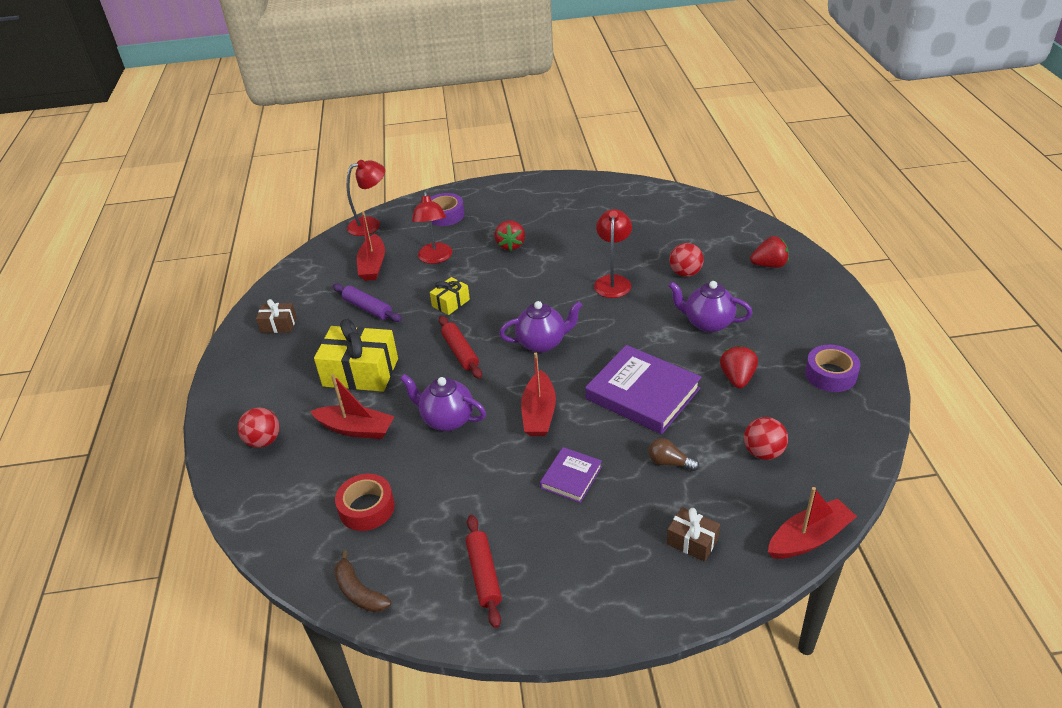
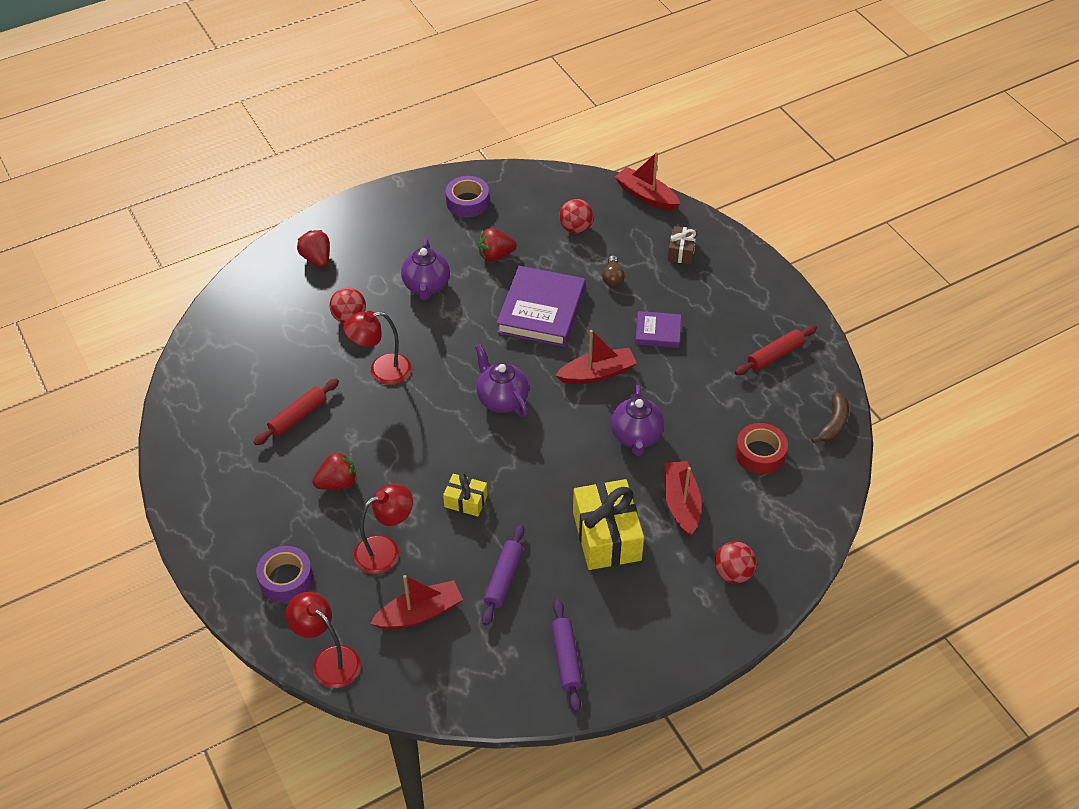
camera: 115 degrees left, 10 degrees up
(279, 325) = (566, 659): brown gift -> purple rolling pin
(460, 352) = (541, 461): red rolling pin -> red rolling pin (298, 417)

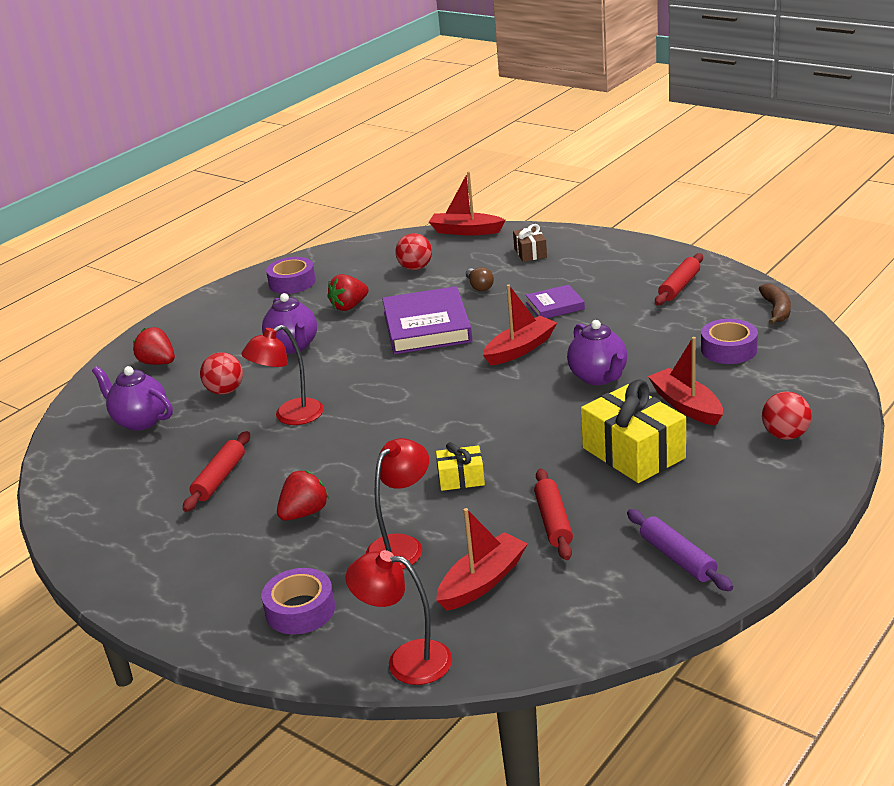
camera: 20 degrees left, 20 degrees down
(502, 400) = (438, 396): purple teapot -> purple teapot (140, 421)
(503, 579) = (553, 521): purple rolling pin -> red rolling pin
(760, 453) = (728, 349): red tape -> purple tape

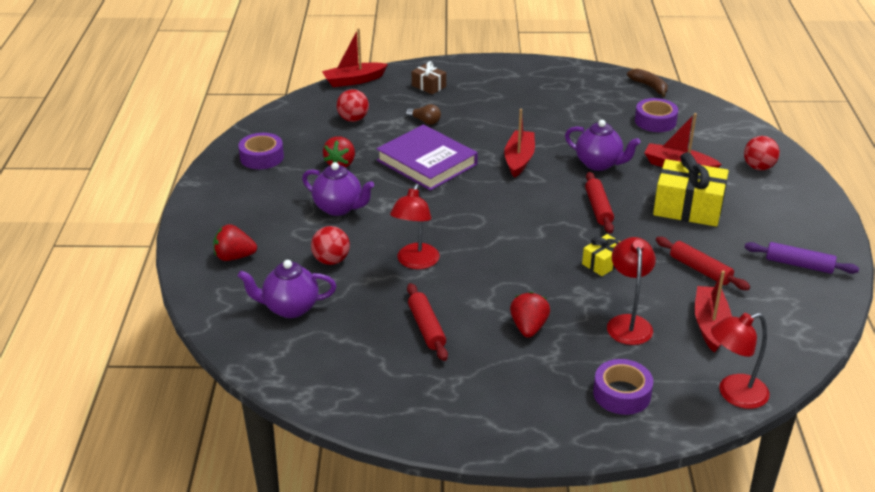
camera: 40 degrees left, 5 degrees up
(555, 306) = (501, 121): purple book -> none
(679, 286) = (568, 86): red rolling pin -> red rolling pin (598, 208)

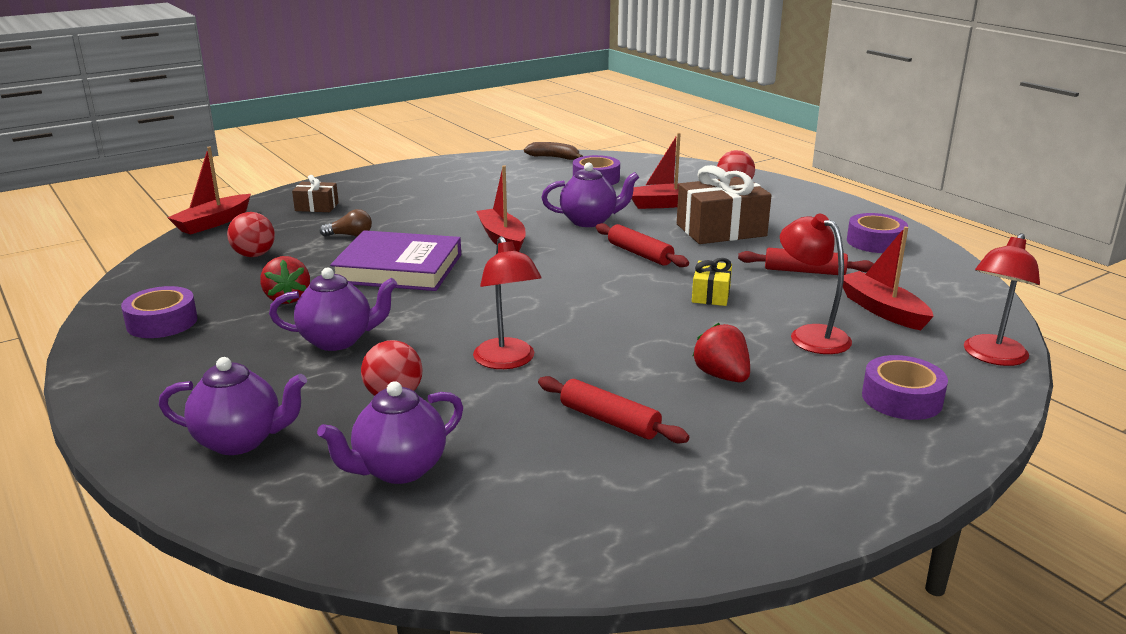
camera: 35 degrees left, 10 degrees down
(234, 257) = (240, 441): red strawberry -> purple teapot
(688, 208) = (721, 230): yellow gift -> brown gift
(799, 264) = (875, 242): purple rolling pin -> purple tape

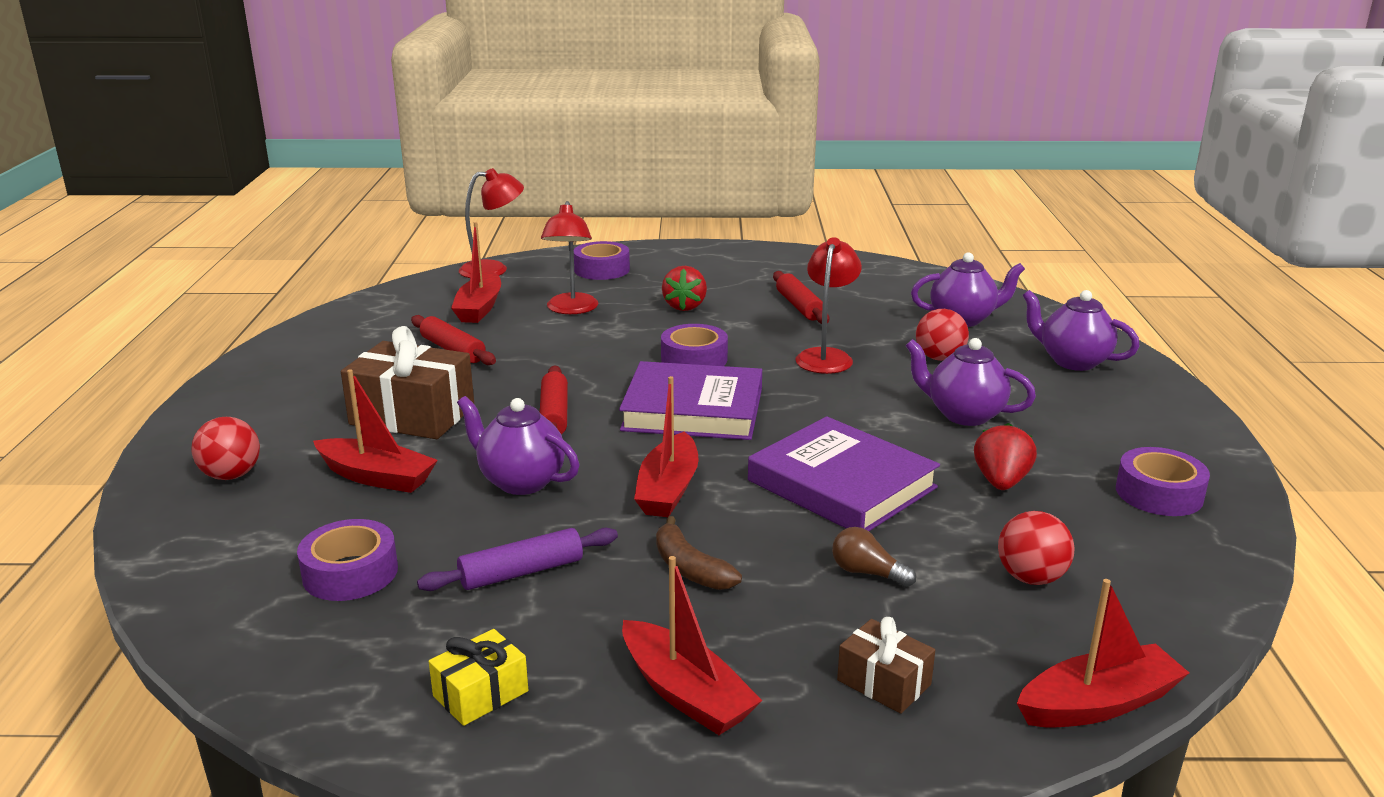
camera: 145 degrees left, 0 degrees up
(399, 187) = (686, 693): none -> red boat
(523, 196) = (521, 572): none -> purple rolling pin
(554, 158) = (288, 680): brown banana -> brown banana (690, 568)
(555, 283) = (693, 409): none -> purple book
(711, 295) = (576, 356): yellow gift -> yellow gift (480, 693)
(875, 242) = (318, 354): purple tape -> purple tape (694, 359)

